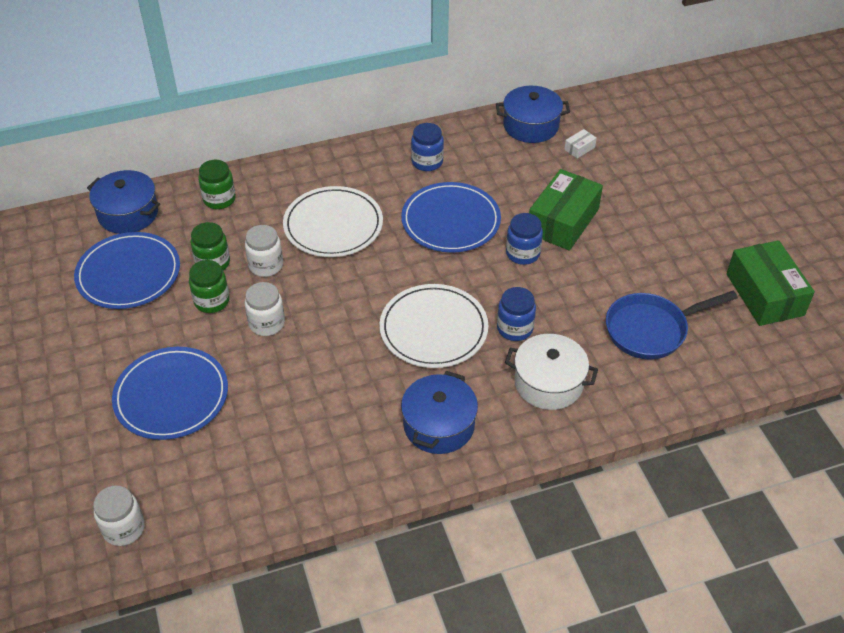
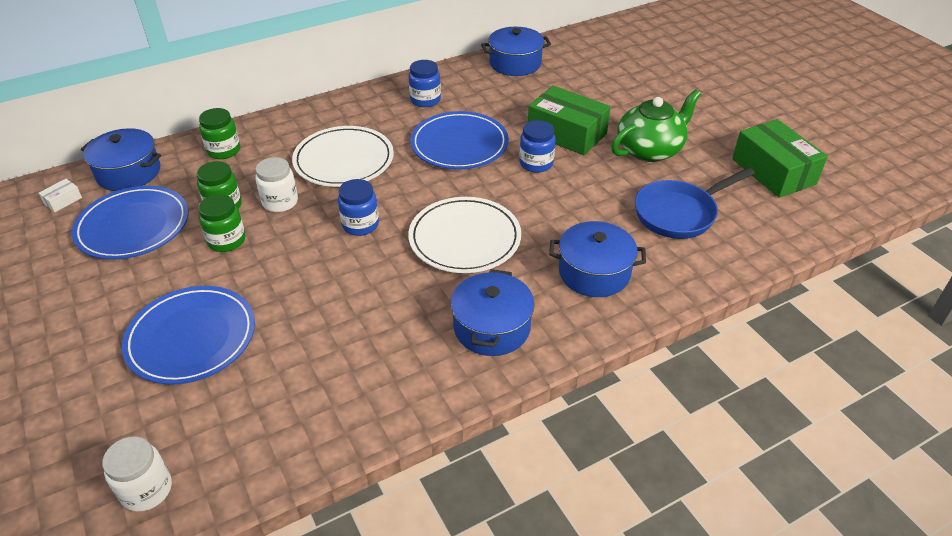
camera: 10 degrees left, 5 degrees down
(267, 323) = (289, 254): white jar -> none
(515, 328) = (546, 228): blue jar -> blue jar (360, 225)
(548, 383) = (594, 272): white pot -> blue pot
(563, 221) = (566, 133): green box -> green box turned 75 degrees counterclockwise
(579, 148) = (564, 76): white box -> white box (63, 201)
(644, 252) = (650, 150): none -> green teapot

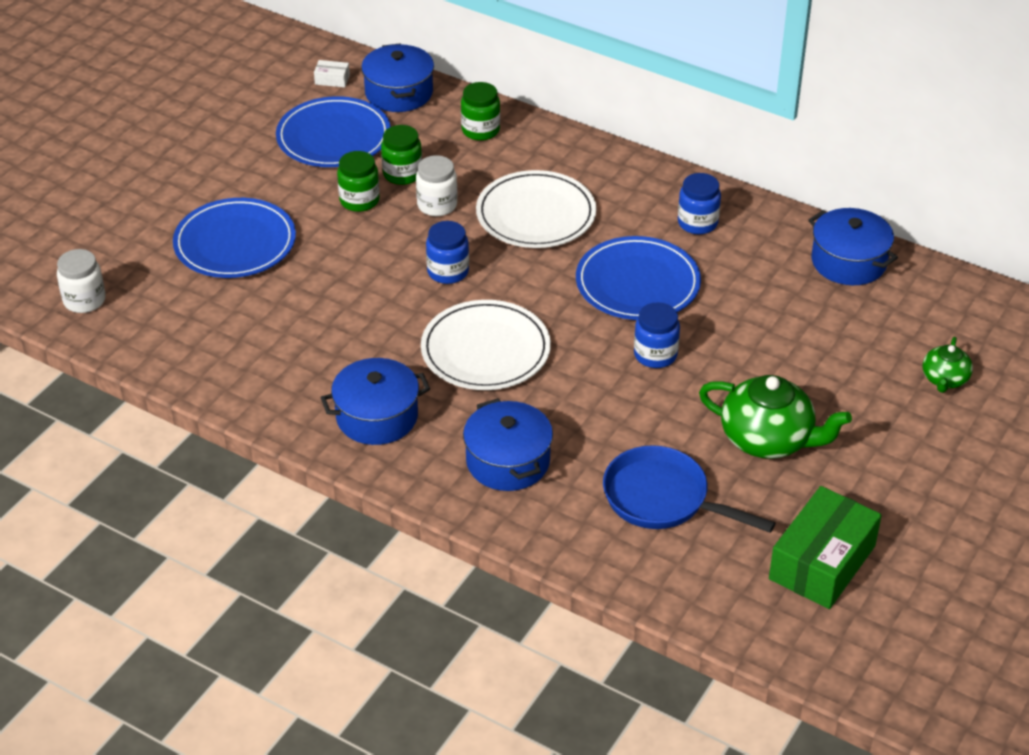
camera: 60 degrees right, 0 degrees up
(566, 133) = (737, 358): green box -> none
(642, 72) = (944, 379): none -> green teapot

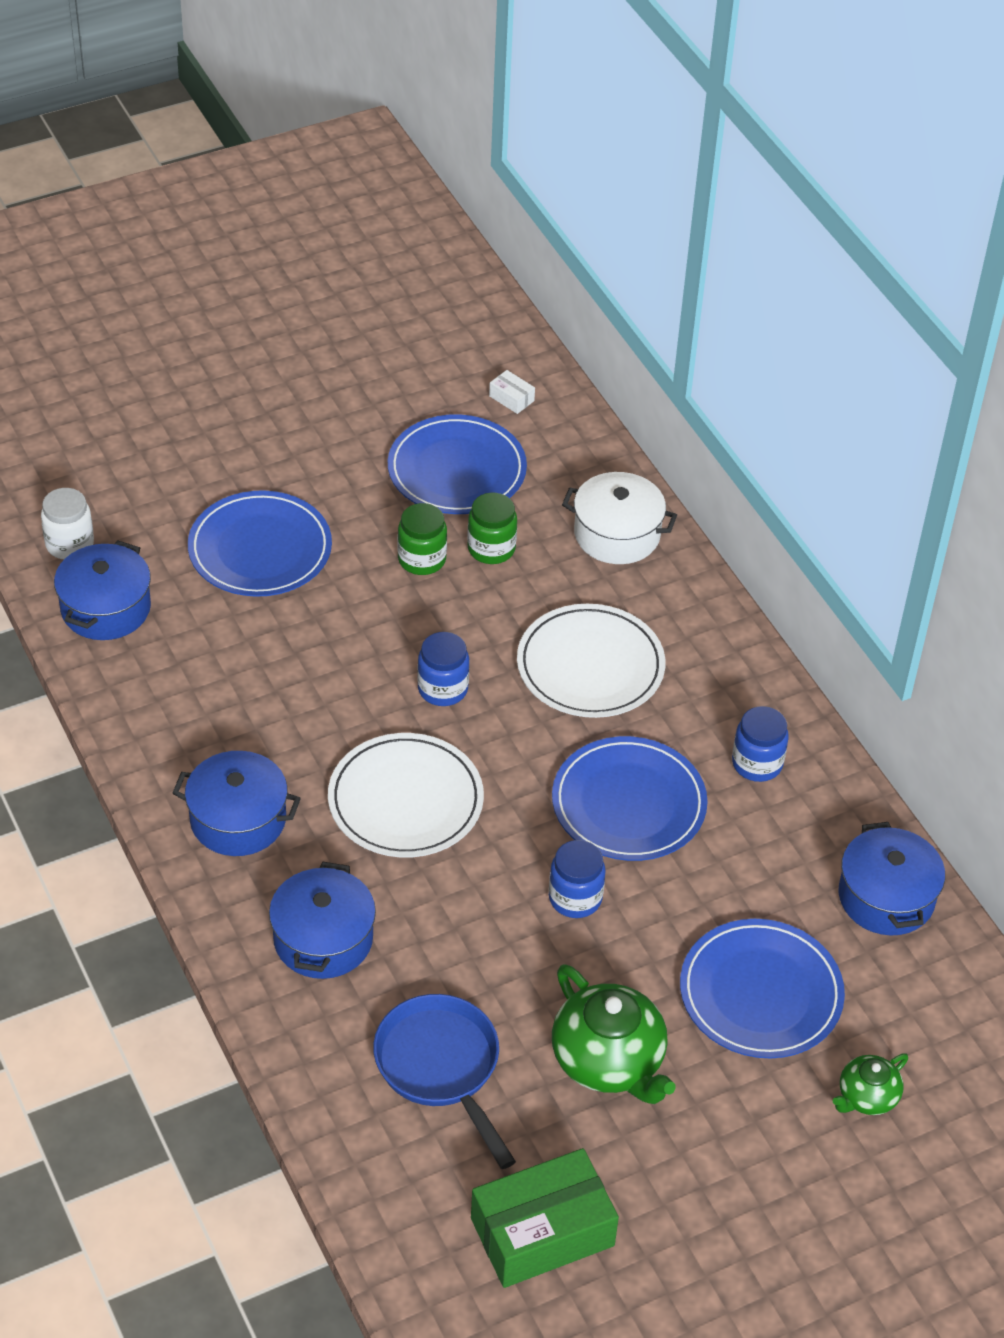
camera: 30 degrees right, 5 degrees up
(399, 93) = (568, 447): blue pot -> blue pot (106, 608)
(437, 205) = (496, 604): white jar -> none
(480, 130) = (617, 534): green jar -> white pot
(825, 353) = (760, 993): none -> blue plate

